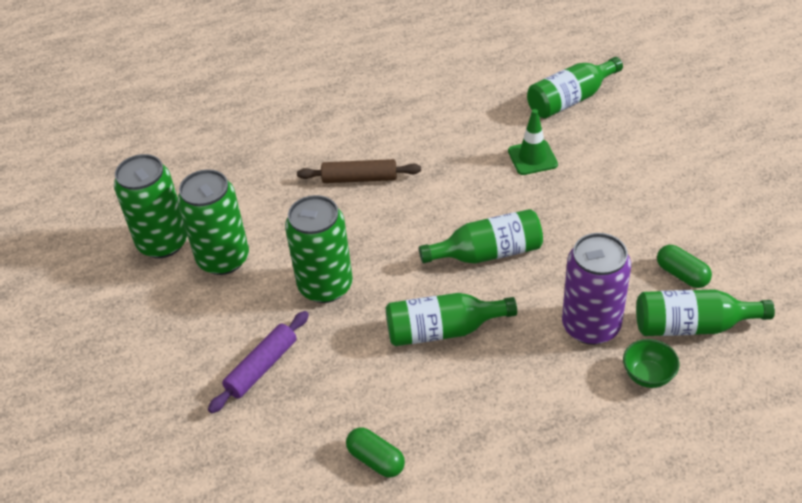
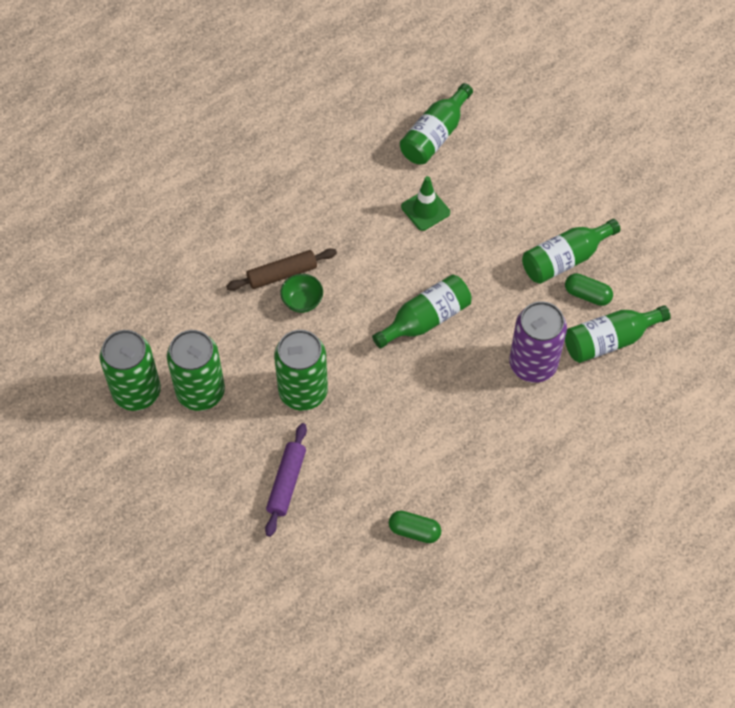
camera: 25 degrees left, 15 degrees up
(443, 330) = (418, 404): green bottle -> green bottle (565, 259)
(648, 375) = (590, 395): green bowl -> green bowl (302, 301)

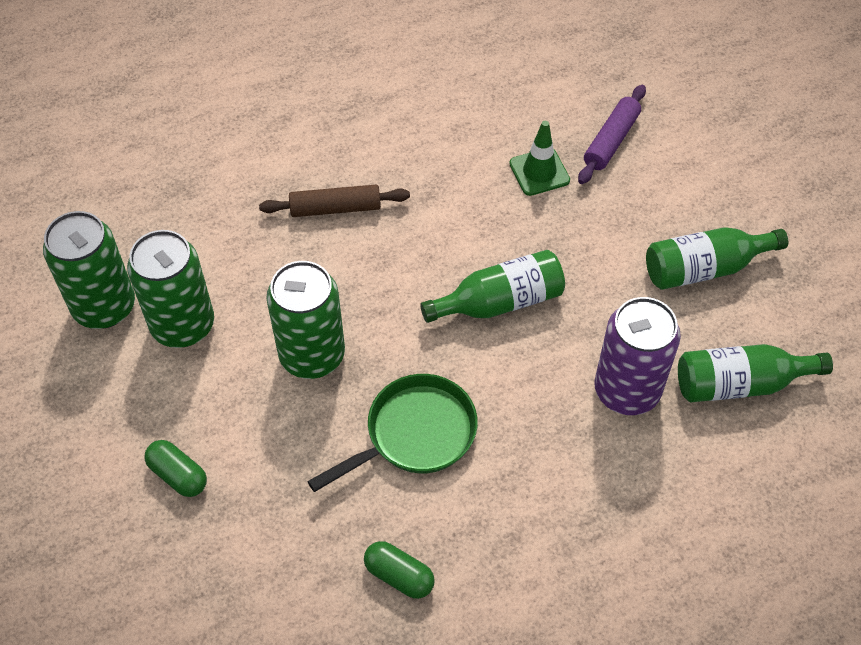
camera: 15 degrees right, 5 degrees down
(286, 483) = (249, 467): purple rolling pin -> purple rolling pin (611, 141)
(302, 301) = (349, 246): green bowl -> none
(395, 431) = (415, 434): none -> green pan
(435, 135) = (577, 91): green bottle -> none
(587, 295) = (723, 319): green capsule -> green capsule (178, 475)

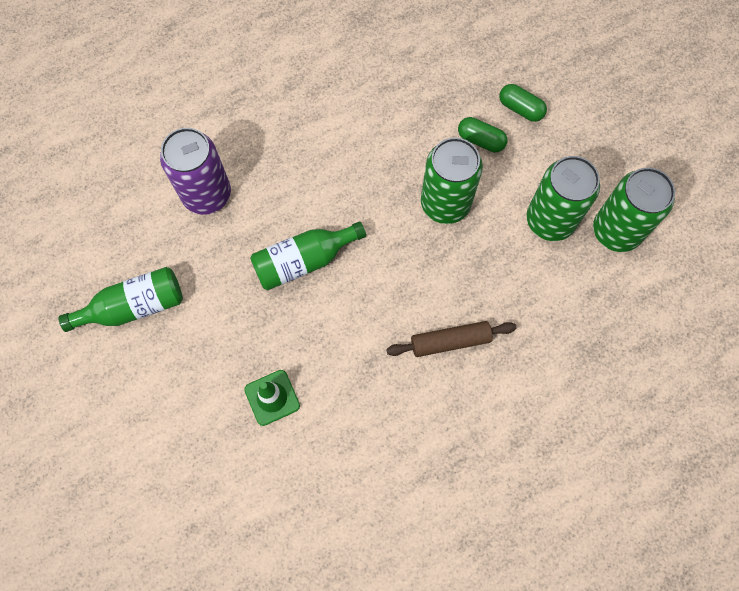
camera: 175 degrees right, 15 degrees up
(399, 576) = (362, 58): green capsule -> green capsule (481, 140)
(415, 434) = (361, 149): green pan -> none
(611, 141) = (204, 441): purple rolling pin -> none
(740, 384) = (121, 206): green bottle -> none

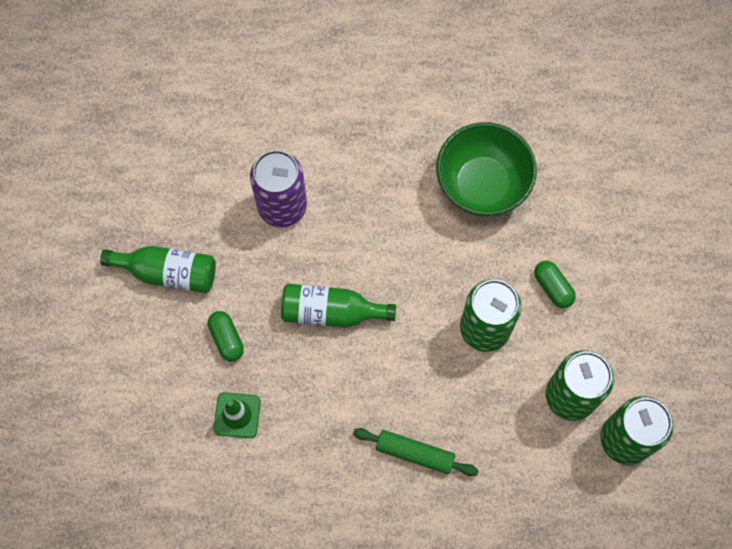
camera: 30 degrees right, 0 degrees up
(371, 88) = (482, 185): none -> green bowl
(450, 341) = (414, 453): brown rolling pin -> green rolling pin
(520, 108) = (608, 277): green capsule -> green capsule (226, 339)

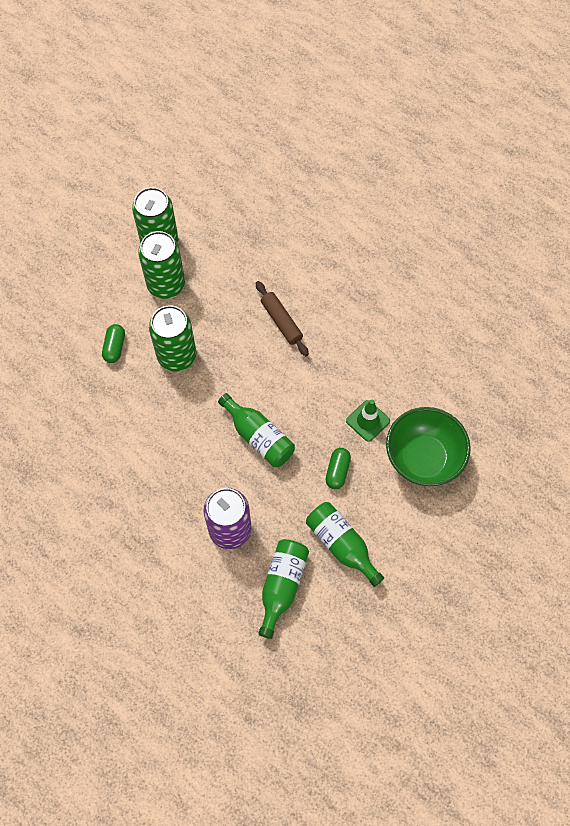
camera: 140 degrees left, 5 degrees down
(194, 195) = (282, 586): none -> green bottle
(414, 453) = (281, 322): green rolling pin -> brown rolling pin
(482, 185) = (93, 440): green bowl -> green bowl (423, 458)

